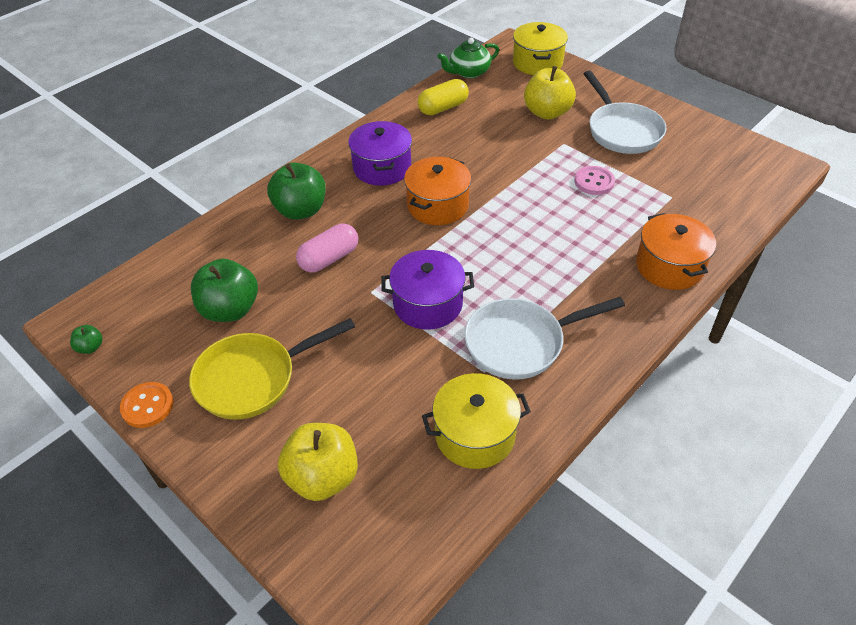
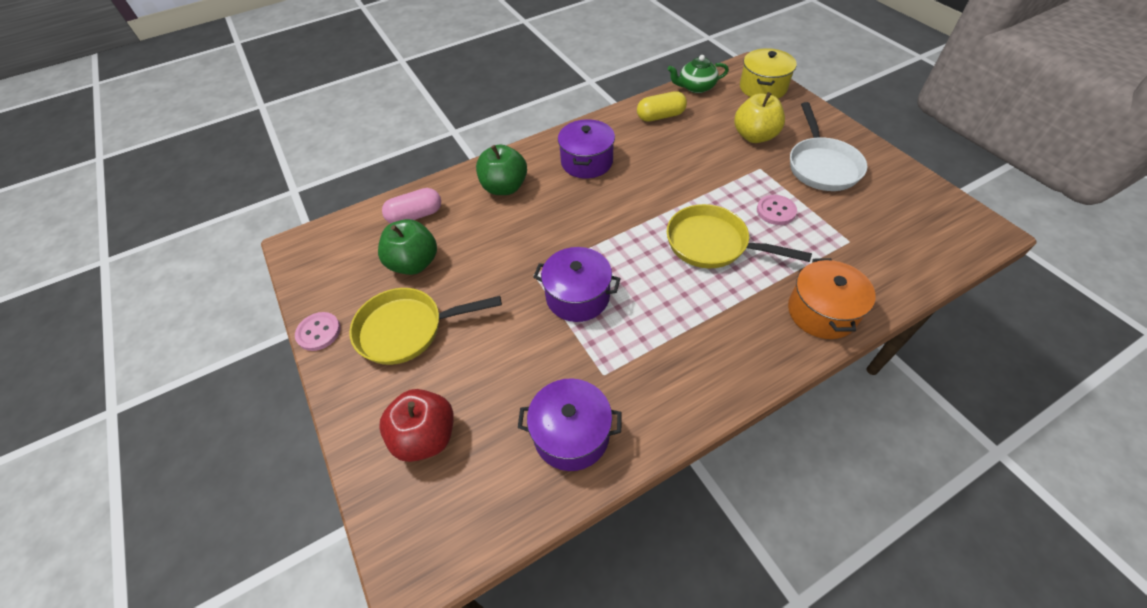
camera: 20 degrees right, 5 degrees up
(90, 347) = (299, 271): green apple -> none
(147, 406) = (319, 332): orange button -> pink button
(322, 477) = (426, 436): yellow apple -> red apple
(329, 258) = (510, 235): pink capsule -> pink capsule (415, 215)
(437, 205) = (621, 205): orange pot -> none
(475, 434) = (571, 434): yellow pot -> purple pot
(521, 343) = (647, 355): white pan -> none
(545, 225) = (712, 244): none -> yellow pan

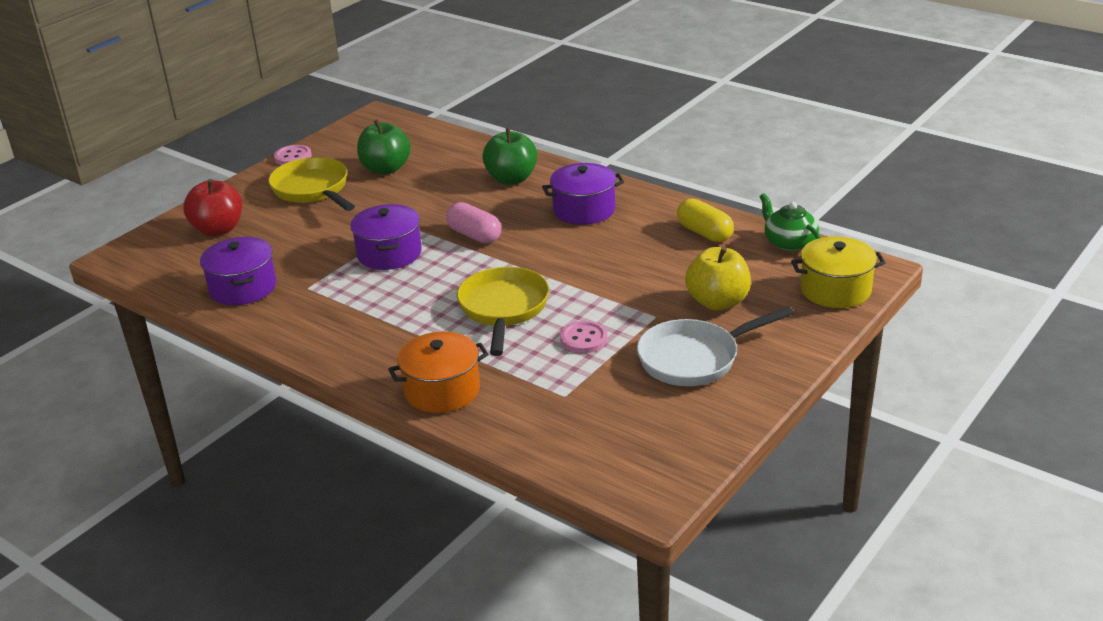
camera: 65 degrees right, 20 degrees down
(415, 215) = (444, 150): pink capsule -> pink capsule (474, 235)

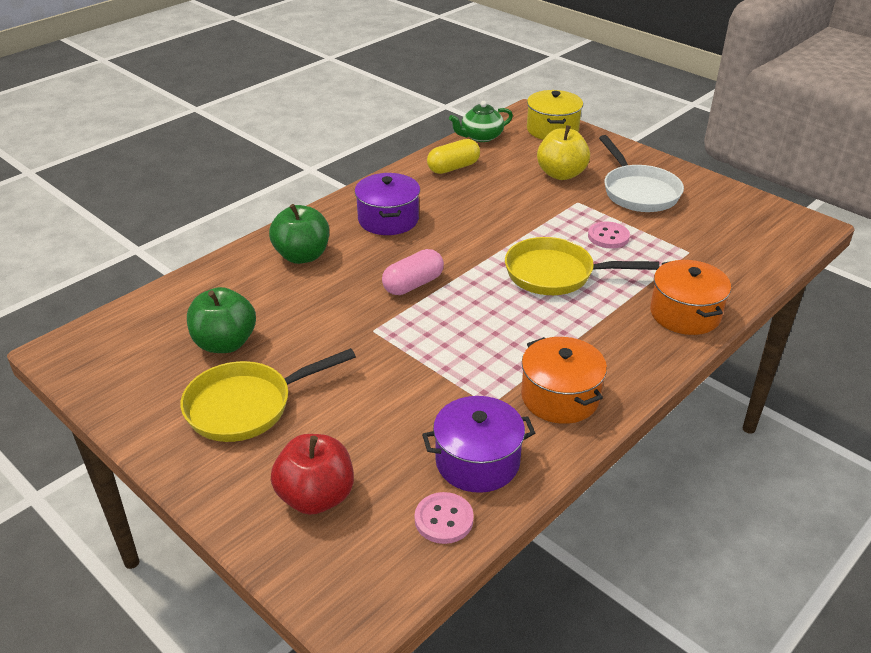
camera: 85 degrees left, 5 degrees up
(293, 157) = (135, 428): pink button -> pink button (444, 519)
(315, 321) = (560, 397): none -> orange pot
(389, 253) = (432, 342): purple pot -> none

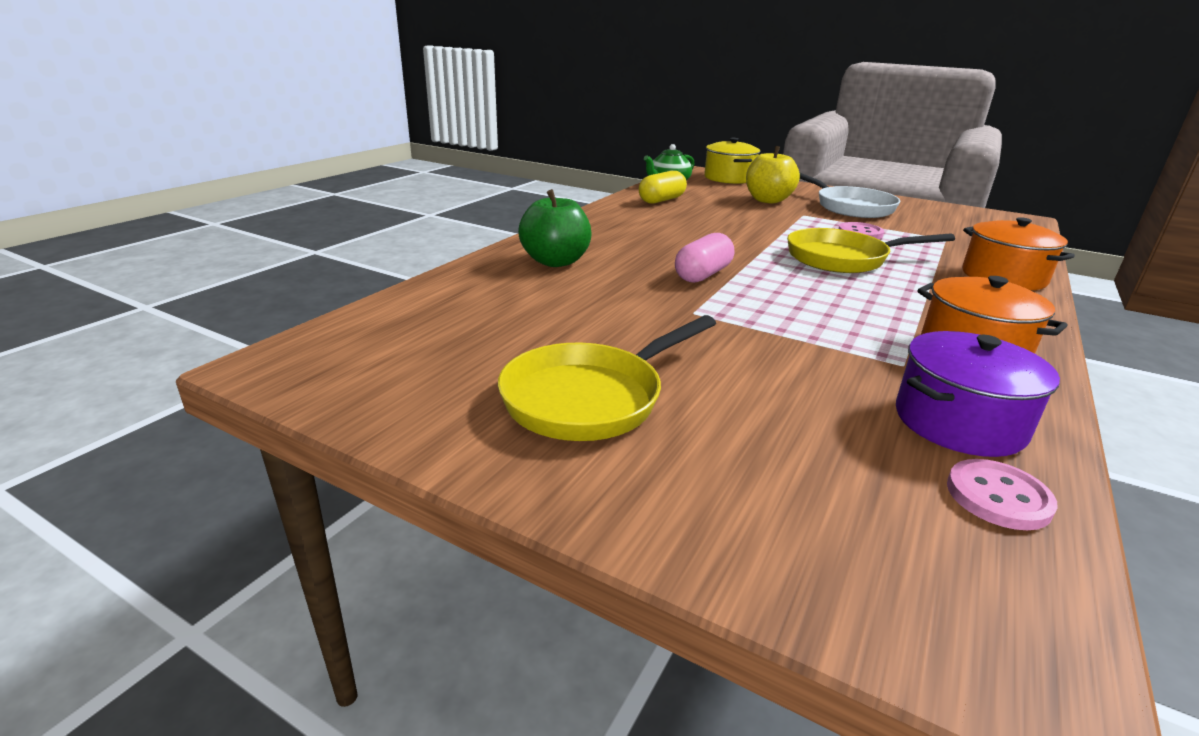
camera: 15 degrees left, 10 degrees down
(225, 343) = (513, 338): green apple -> none
(316, 497) = (786, 495): red apple -> none
(388, 219) = (629, 233): purple pot -> none

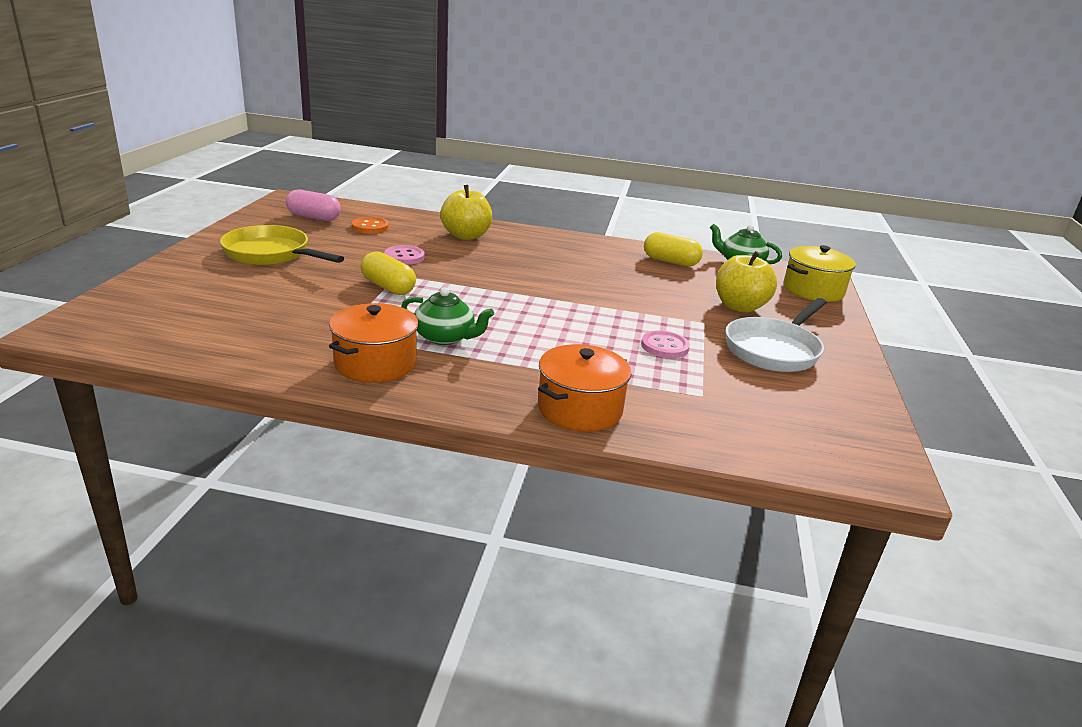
camera: 70 degrees right, 0 degrees up
(486, 311) = (370, 227): none -> orange button
(555, 261) = (466, 236): green apple -> yellow apple
(703, 275) = (475, 277): pink capsule -> pink capsule (314, 217)
(737, 322) = (388, 287): none -> yellow capsule
(843, 259) = (565, 331): yellow pan -> none
(882, 308) = (445, 337): none -> green teapot
(959, 422) = (260, 342): purple pot -> none
(998, 497) = (180, 342): pink button -> pink button (404, 257)

